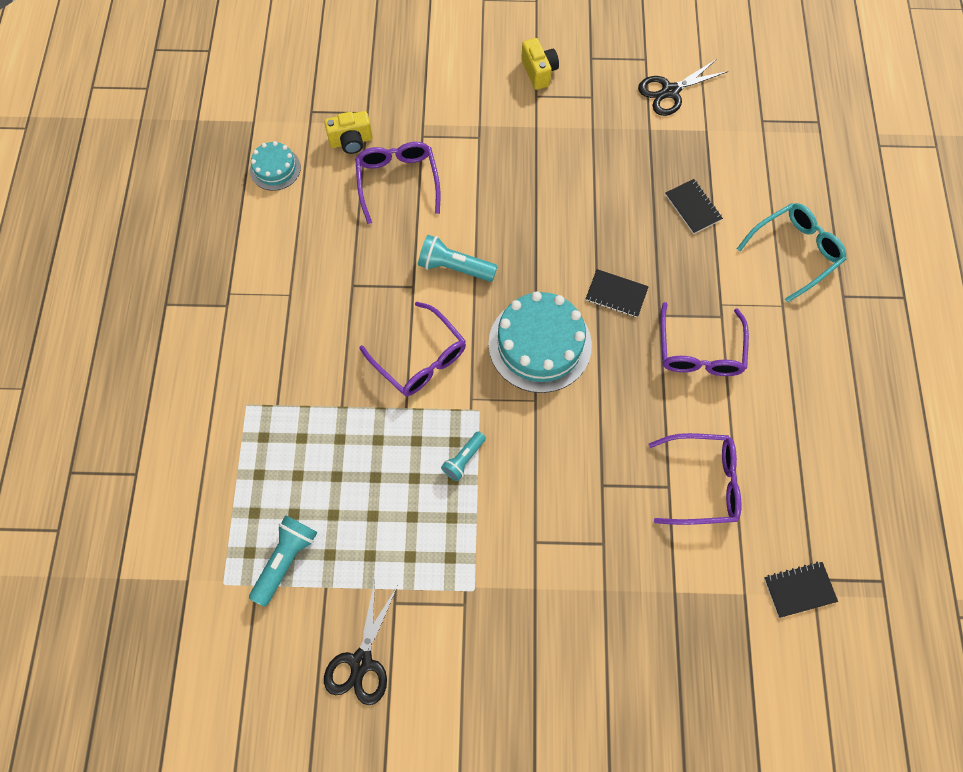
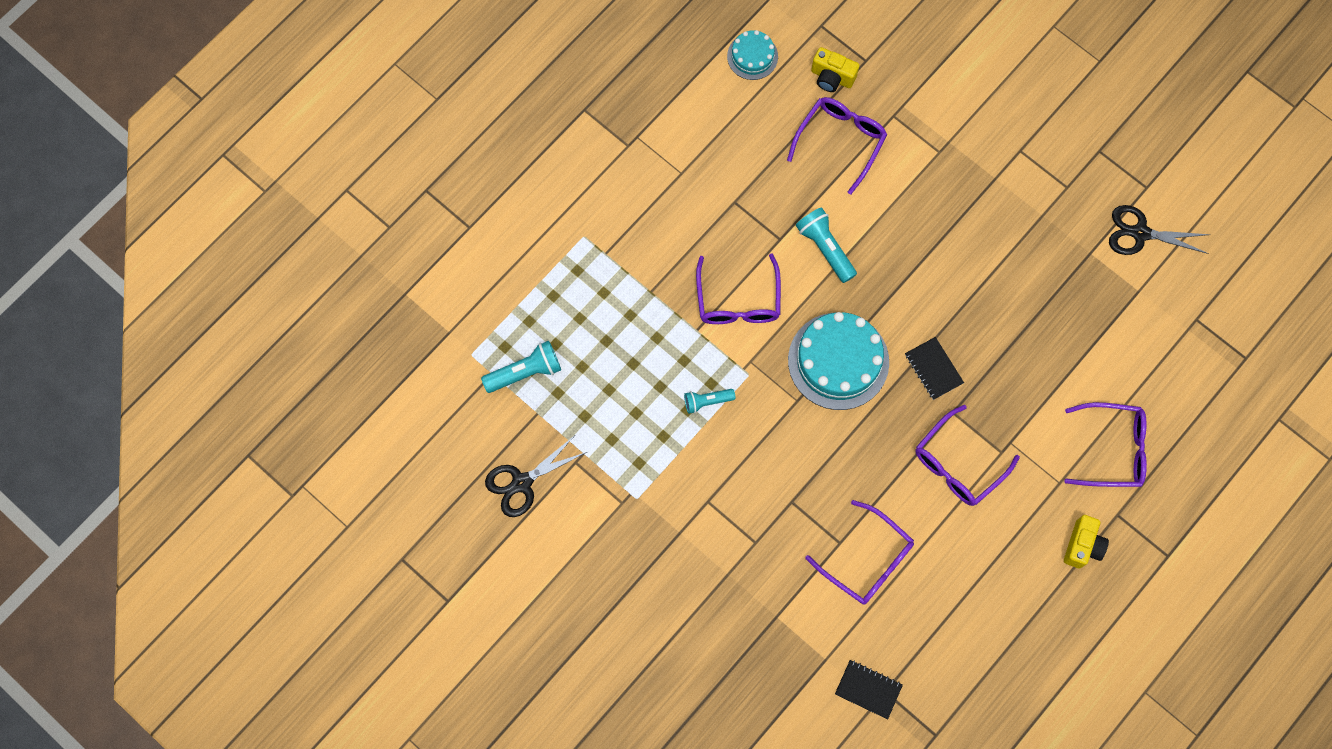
camera: 40 degrees right, 5 degrees up
(539, 72) = (1042, 130): yellow camera -> yellow camera (1082, 546)
(693, 207) = (1063, 347): black notebook -> none
(794, 252) = (1112, 449): turquoise glasses -> purple glasses

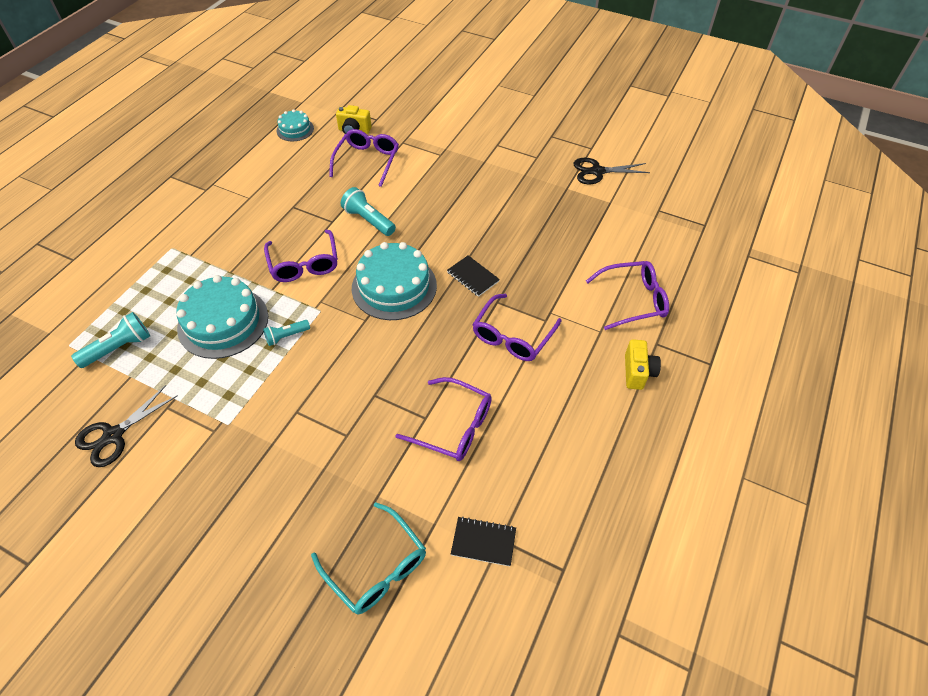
camera: 15 degrees left, 20 degrees down
(639, 364) = (223, 322): none -> turquoise cake
(763, 686) = (376, 566): none -> turquoise glasses

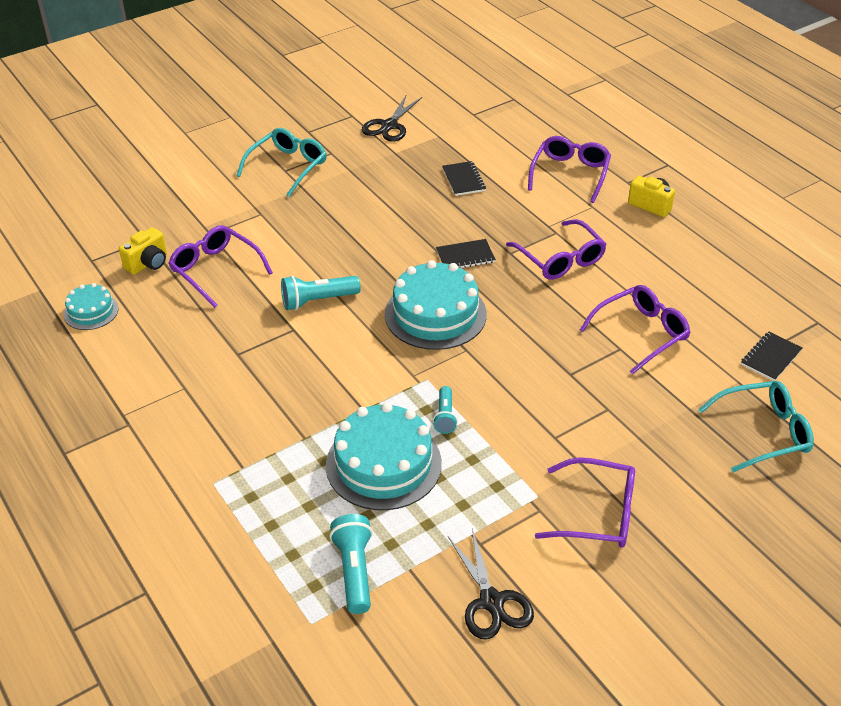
camera: 60 degrees left, 10 degrees down
(304, 264) = (344, 371): purple glasses -> purple glasses (597, 513)
(501, 144) = (287, 167): none -> turquoise glasses
(566, 238) = (463, 180): none -> black notebook

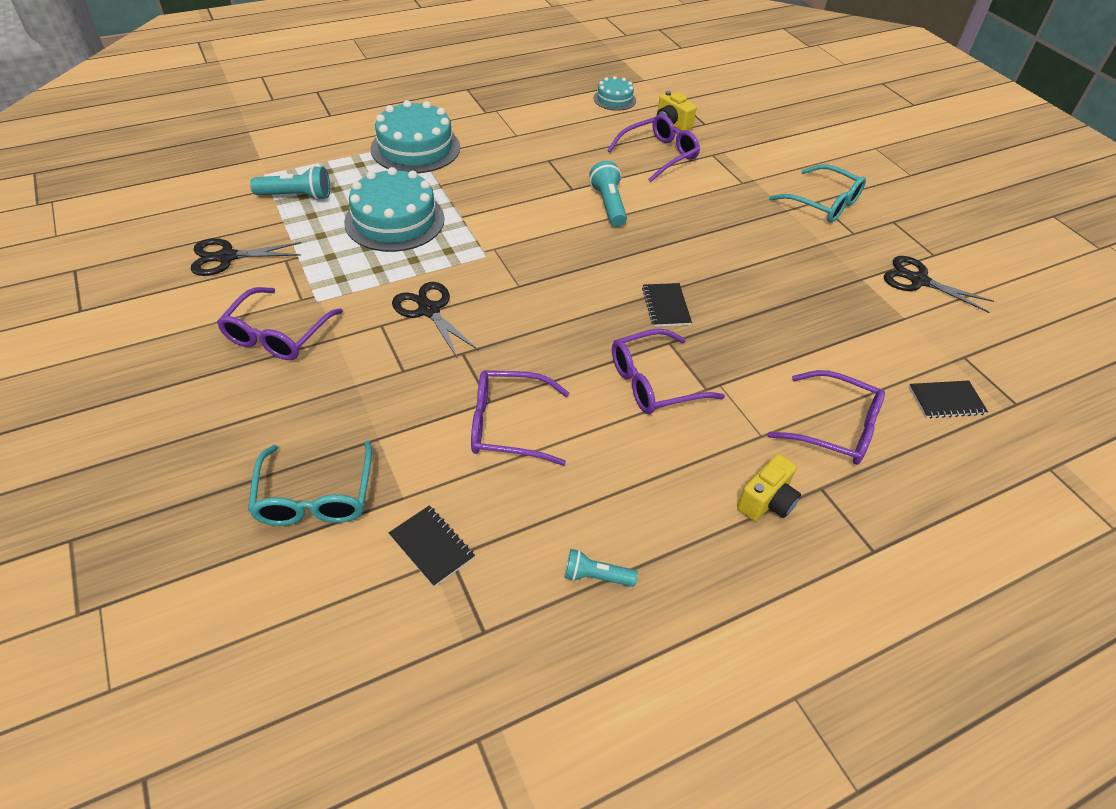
camera: 95 degrees right, 5 degrees up
(435, 314) = (575, 273): turquoise cake -> turquoise cake (415, 148)
(445, 416) = (435, 260): turquoise flashlight -> turquoise flashlight (596, 576)
(463, 180) = (812, 326): black notebook -> black notebook (946, 400)
(522, 407) = (429, 310): none -> black scissors
(640, 333) = (509, 425): purple glasses -> purple glasses turned 120 degrees clockwise

